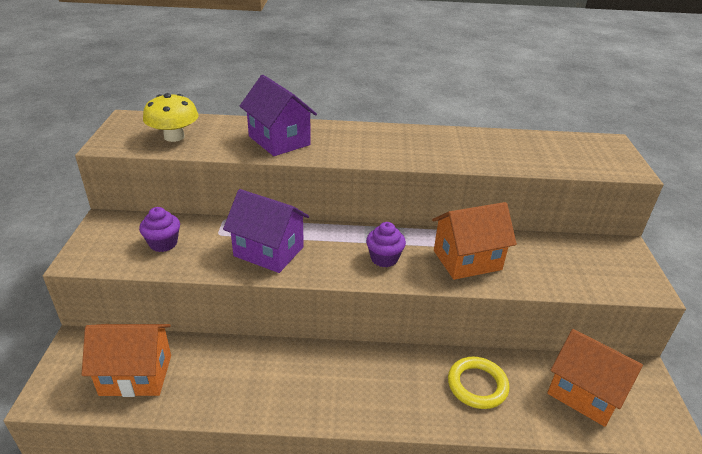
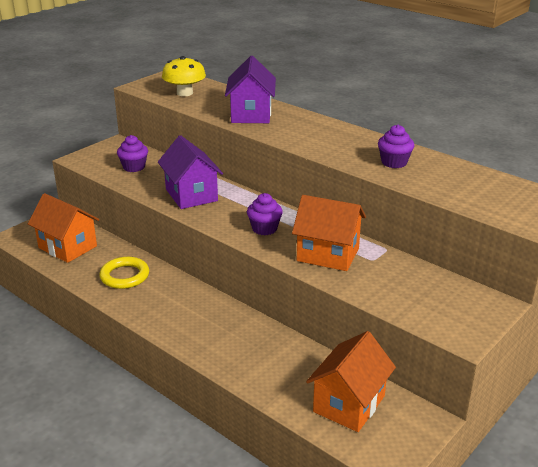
camera: 40 degrees right, 5 degrees down
(468, 149) = (394, 162): none -> purple cupcake
(477, 385) = (269, 355): yellow ring -> yellow ring (125, 276)
(584, 394) = (349, 404): orange house -> orange house turned 45 degrees clockwise

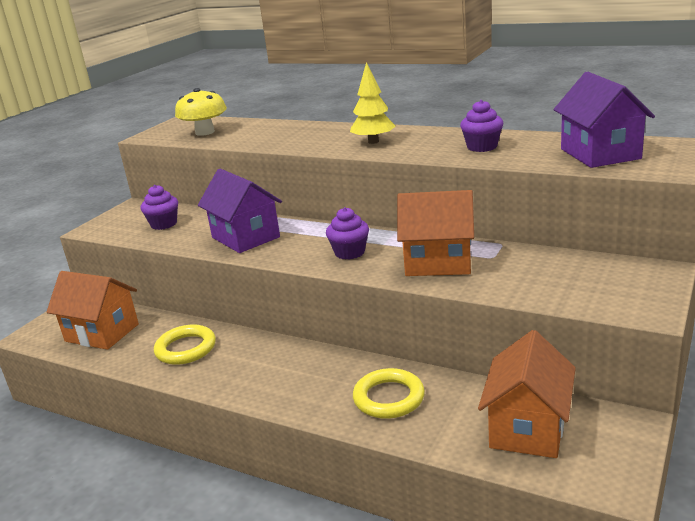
camera: 10 degrees left, 5 degrees down
(251, 114) = (292, 136): purple house -> purple house (600, 154)
(258, 354) = (389, 398): none -> yellow ring
(311, 136) = (373, 142): none -> yellow tree

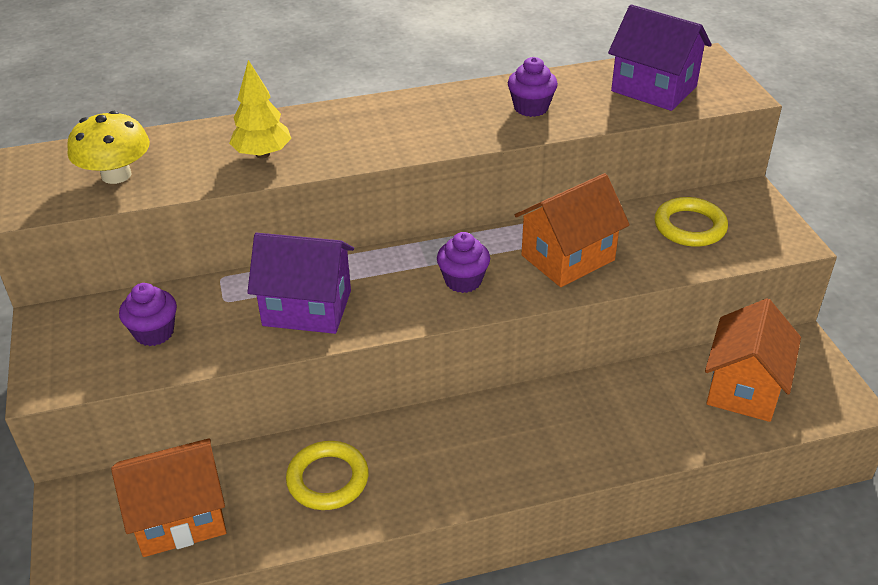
camera: 45 degrees left, 15 degrees up
(373, 142) = (396, 130): yellow tree -> yellow tree (262, 154)
(389, 398) = (609, 420): yellow ring -> yellow ring (690, 227)
(527, 428) = (744, 388): orange house -> orange house turned 45 degrees clockwise

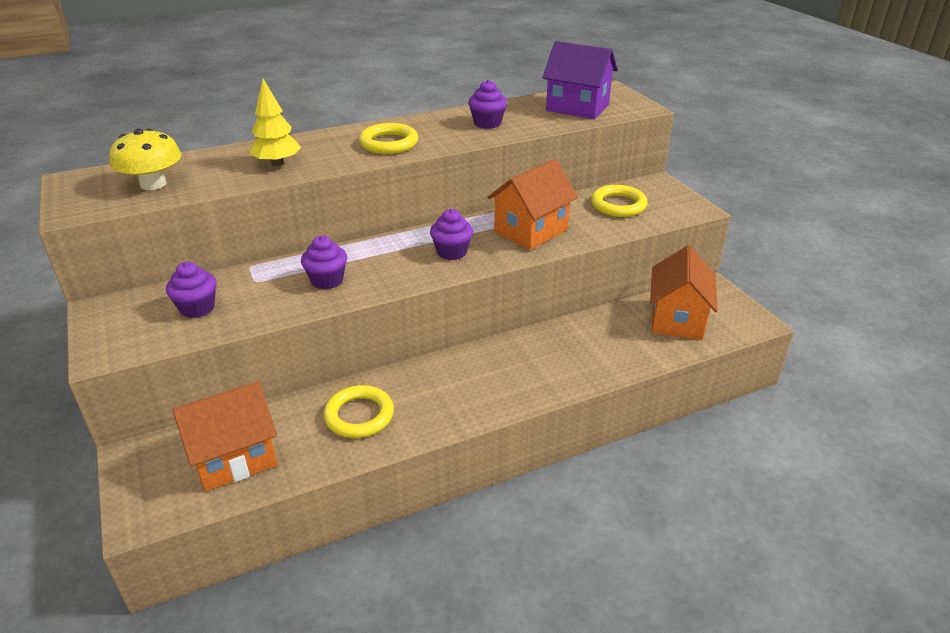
camera: 10 degrees left, 5 degrees down
(307, 308) = (327, 280): purple house -> purple cupcake
(401, 132) = (389, 143): none -> yellow ring

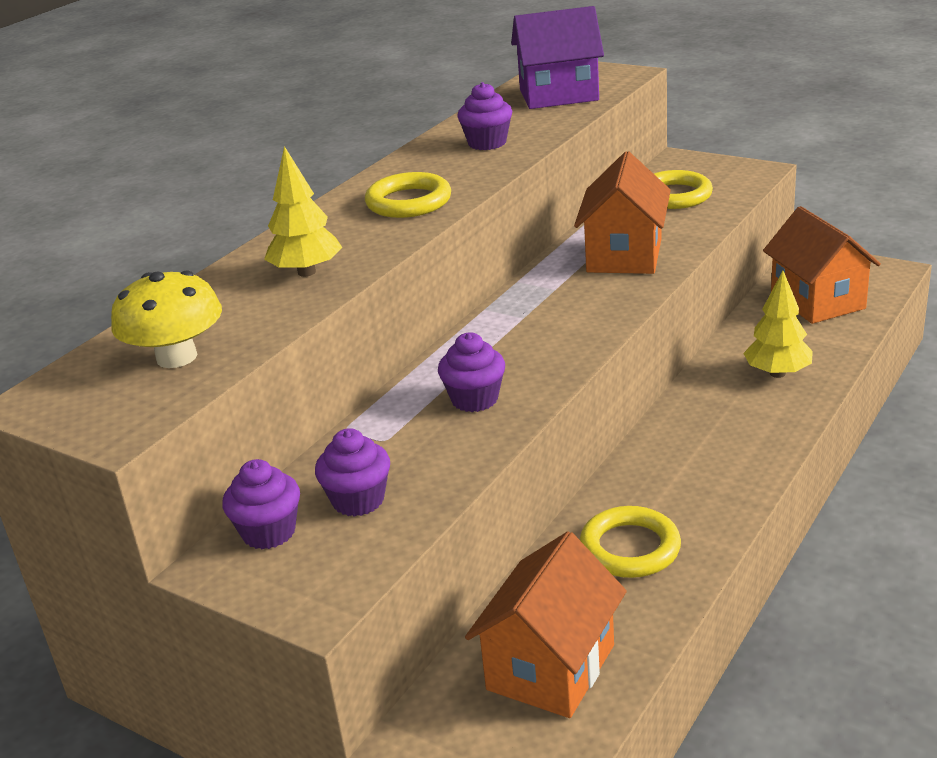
camera: 30 degrees left, 5 degrees down
(451, 252) = (572, 310): purple cupcake -> purple cupcake (269, 532)
(585, 354) = (777, 373): none -> yellow tree

